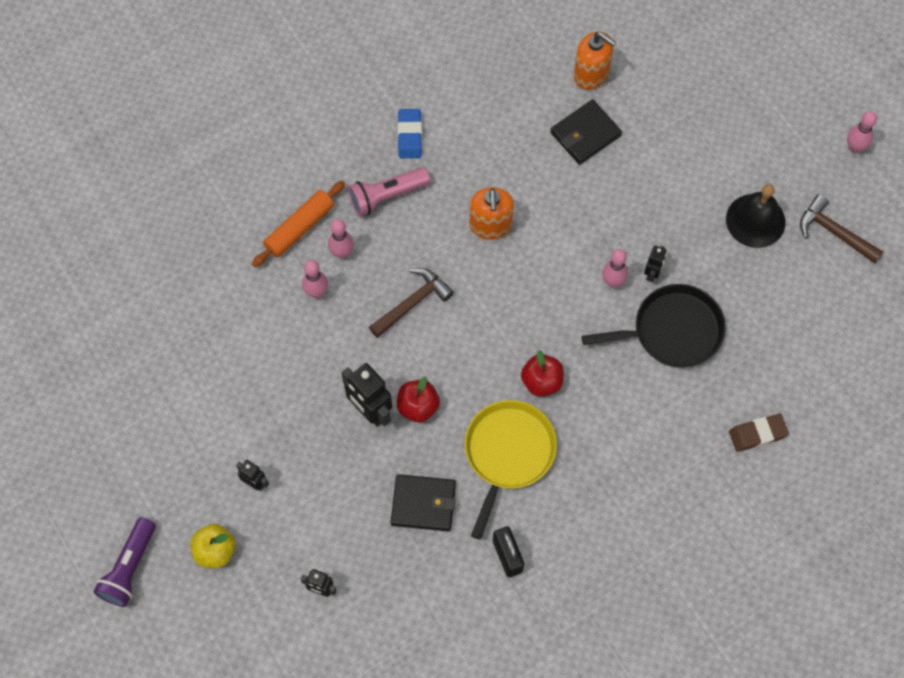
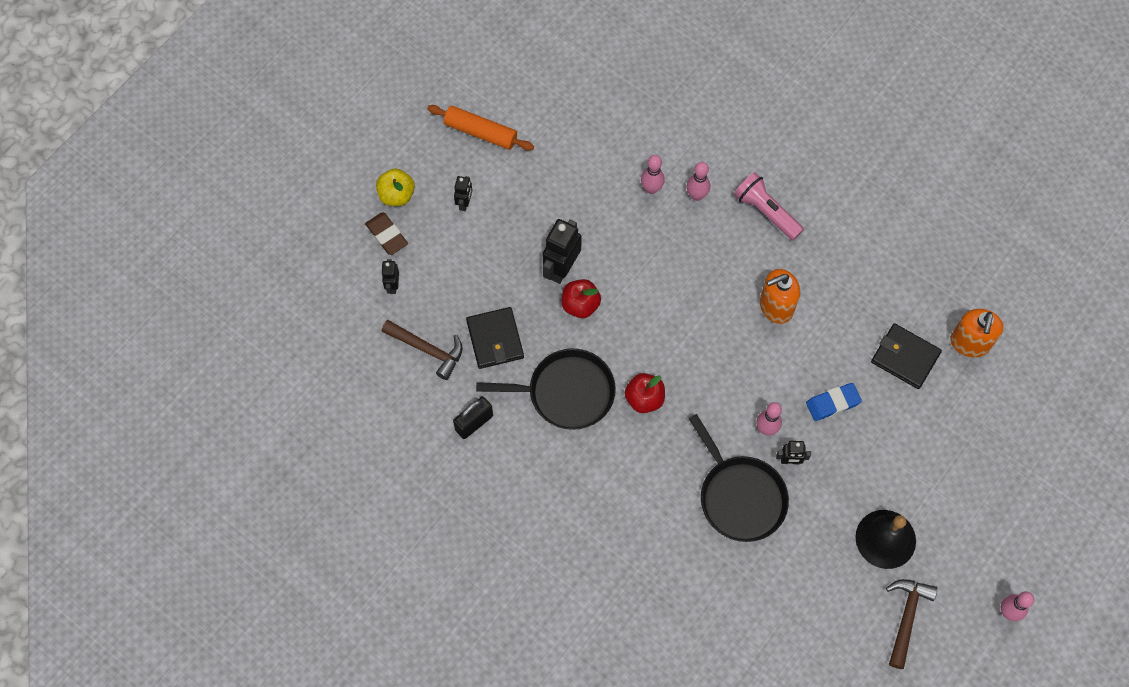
camera: 70 degrees right, 0 degrees up
(129, 568) = (360, 139): purple flashlight -> none
(299, 228) = (705, 154): orange rolling pin -> orange rolling pin (480, 132)
(410, 135) = (833, 210): blue eraser -> blue eraser (833, 403)
(412, 303) = (674, 268): brown hammer -> brown hammer (427, 349)
(508, 453) = (566, 392): yellow pan -> black pan
(757, 434) = (669, 604): brown eraser -> brown eraser (387, 235)

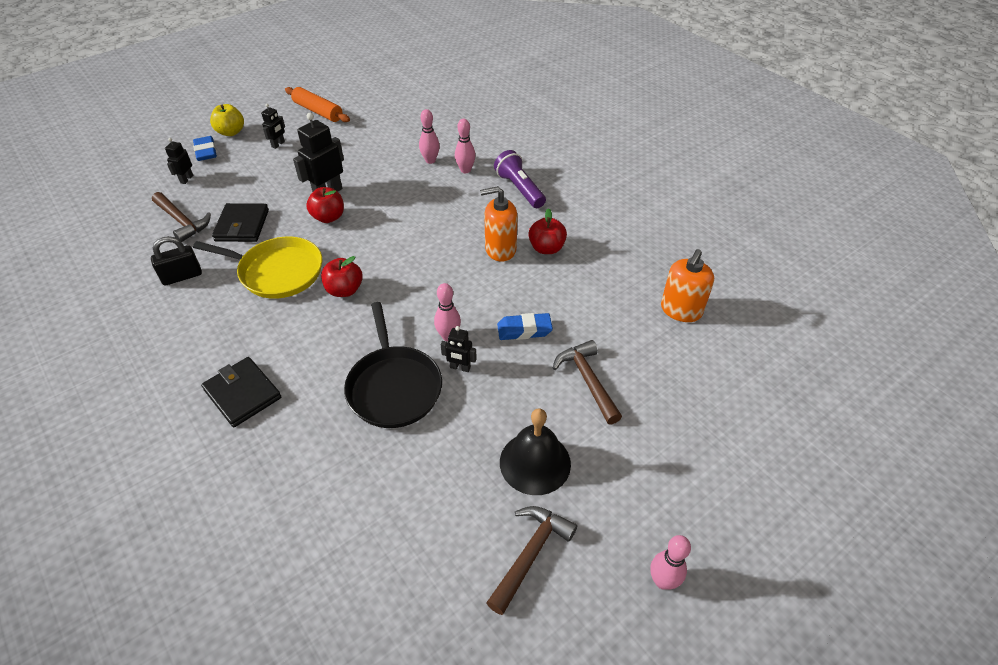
camera: 15 degrees right, 20 degrees down
(387, 235) = (206, 151): brown eraser -> blue eraser
(566, 392) = (277, 272): black pan -> yellow pan
(766, 212) = (519, 189): pink flashlight -> purple flashlight
(821, 293) = (546, 248): none -> red apple
(905, 357) = (611, 309): black wallet -> black wallet (243, 394)
(906, 446) = (587, 380): none -> brown hammer

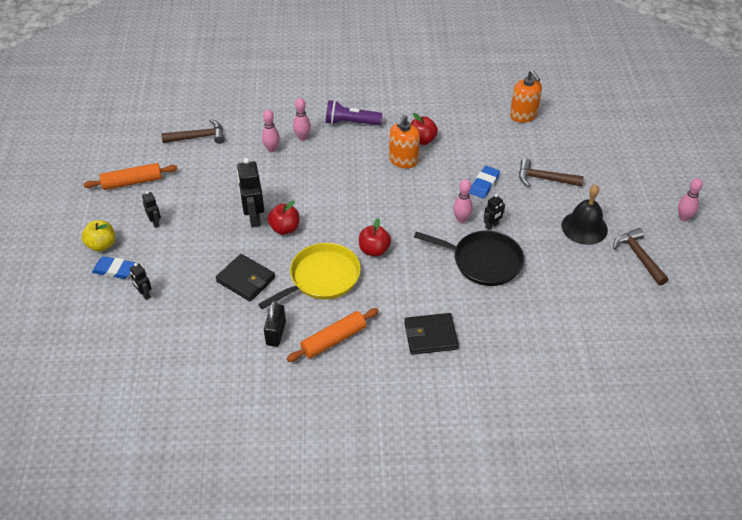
camera: 55 degrees left, 0 degrees up
(182, 221) = (203, 314): brown hammer -> brown hammer (198, 137)
(194, 320) = (333, 340): none -> orange rolling pin

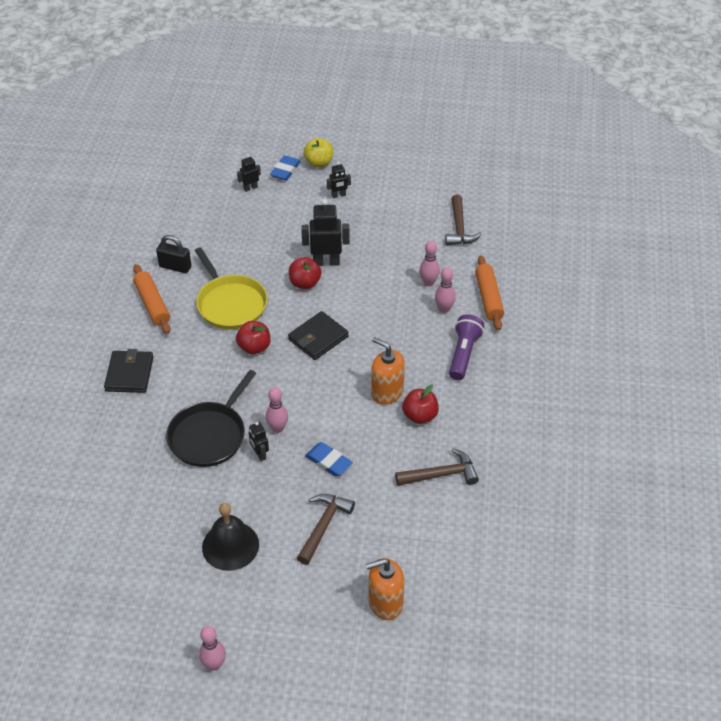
camera: 100 degrees right, 0 degrees up
(132, 182) = (399, 181): orange rolling pin -> orange rolling pin (488, 298)
(246, 279) = (246, 251): black wallet -> black wallet (318, 338)
(523, 115) = (450, 533): orange soap dispenser -> orange soap dispenser (385, 603)
(638, 256) = (167, 589): brown hammer -> brown hammer (441, 474)

